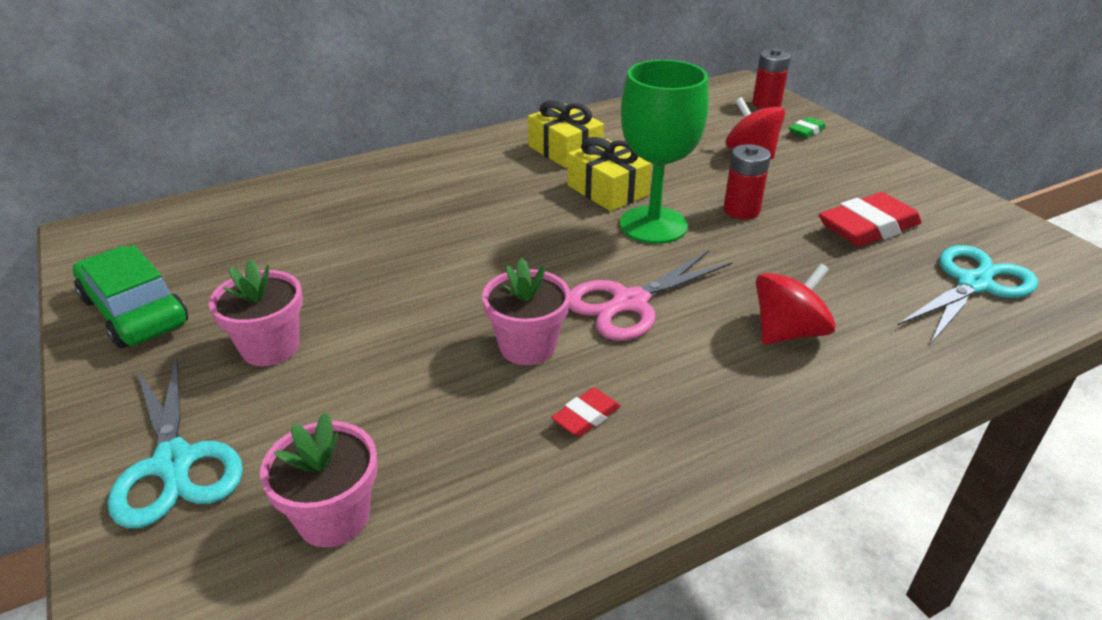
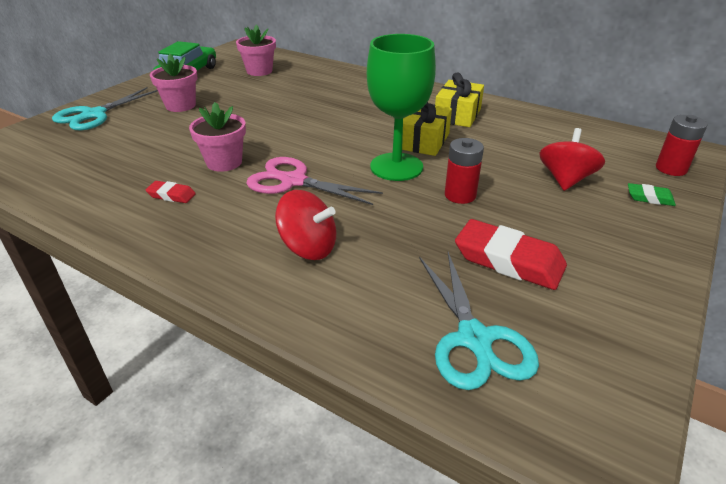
camera: 60 degrees right, 0 degrees up
(333, 517) = (71, 155): pink flower pot -> pink flower pot (259, 71)
(973, 284) = (474, 339): turquoise scissors -> turquoise scissors turned 60 degrees clockwise

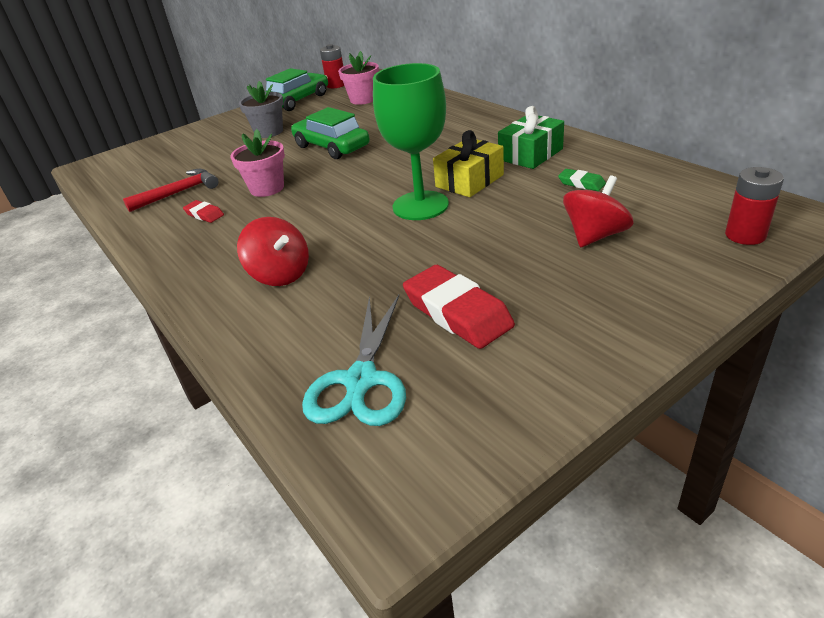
camera: 25 degrees right, 0 degrees up
(94, 115) = (194, 137): turquoise scissors -> none
(121, 175) = (179, 193): none -> red hammer
(180, 105) = (269, 132): pink flower pot -> grey flower pot
(262, 117) = (331, 146): none -> green car
(293, 181) = (313, 211): pink scissors -> none
(457, 115) = (530, 154): yellow gift -> green gift
(460, 195) = (462, 241): red battery -> red battery (336, 85)
(649, 198) = (683, 266): green eraser -> green eraser (581, 183)

